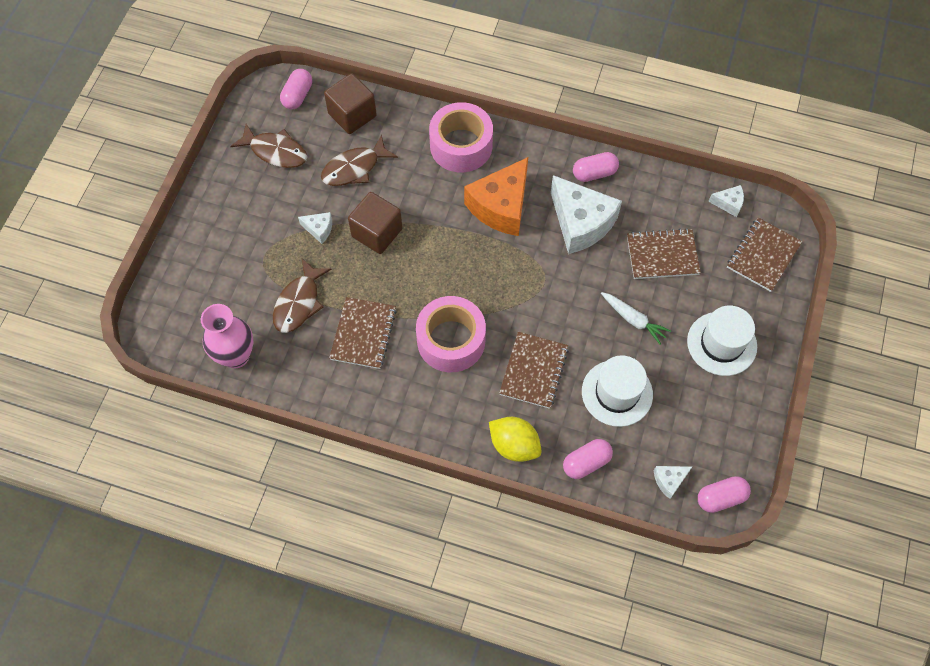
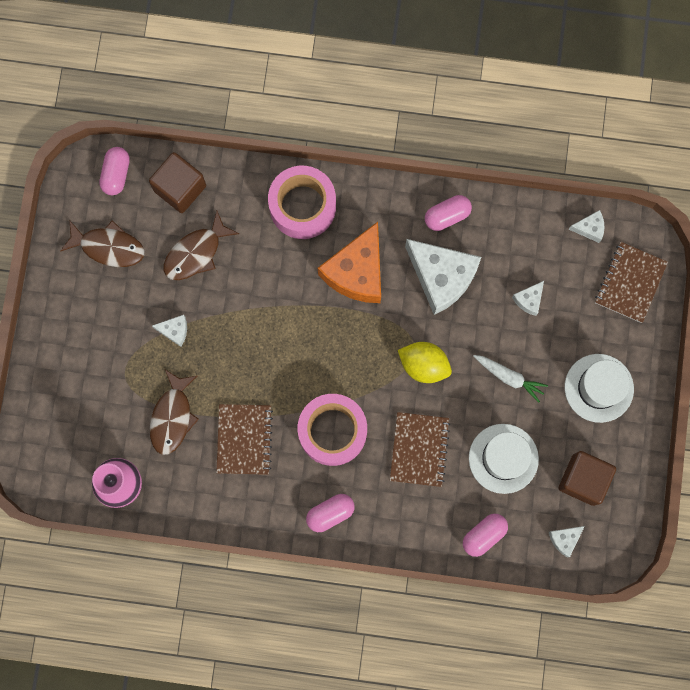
camera: 10 degrees left, 15 degrees up
(377, 233) = (235, 324): brown cube -> brown cube (583, 479)
(514, 445) = (412, 530): yellow lemon -> yellow lemon (424, 365)
(662, 255) = (529, 300): brown notebook -> white cheese
(720, 498) = (614, 547): pink capsule -> pink capsule (330, 513)

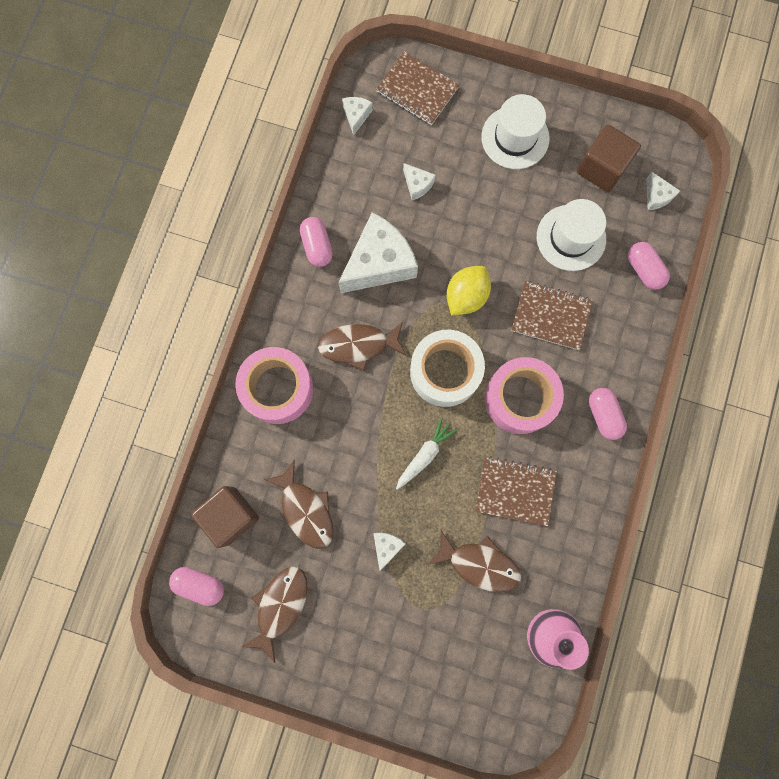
camera: 80 degrees left, 0 degrees up
(346, 357) = (445, 372): none -> white tape
(357, 272) = (358, 345): orange cheese -> brown fish
(509, 377) = (491, 217): white carrot -> white carrot (425, 455)

